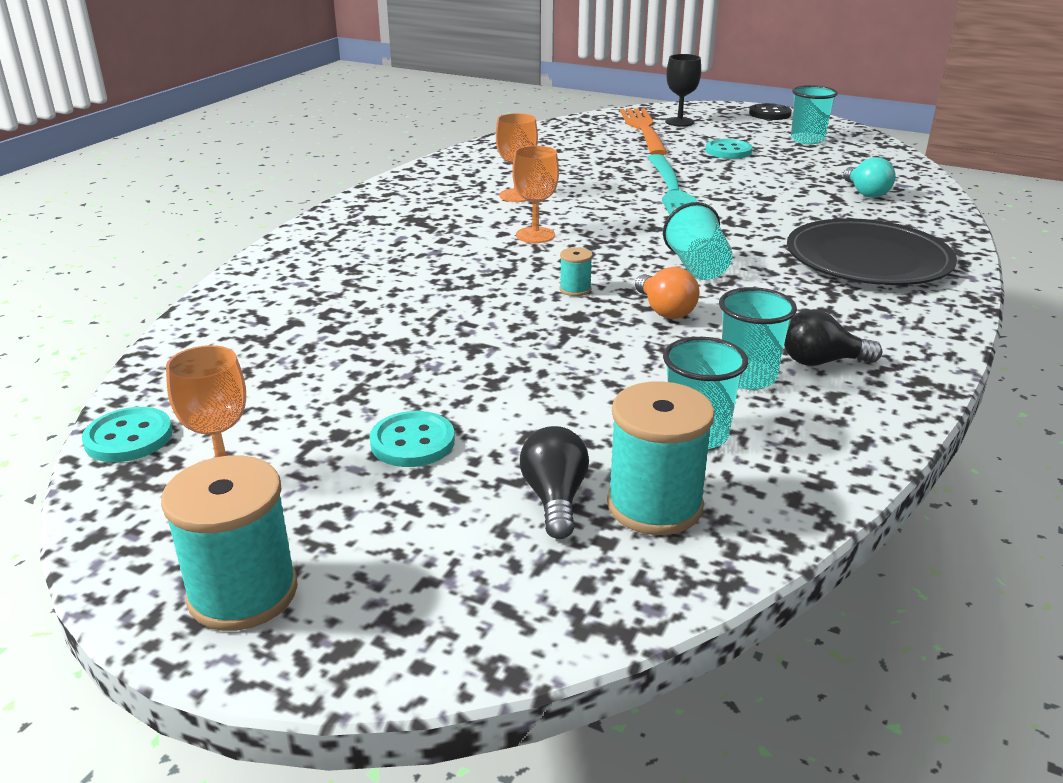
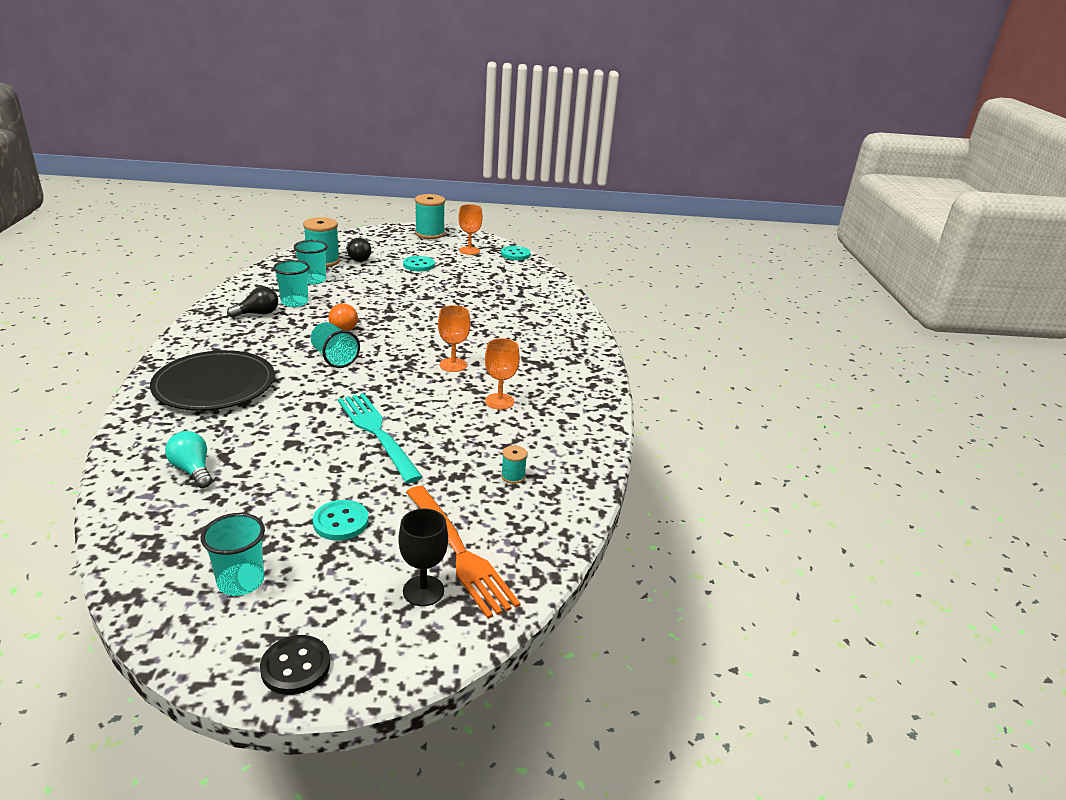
camera: 150 degrees right, 0 degrees up
(575, 289) = (400, 331): turquoise spool -> turquoise spool (513, 476)
(665, 310) = (344, 327): orange light bulb -> orange light bulb turned 135 degrees counterclockwise

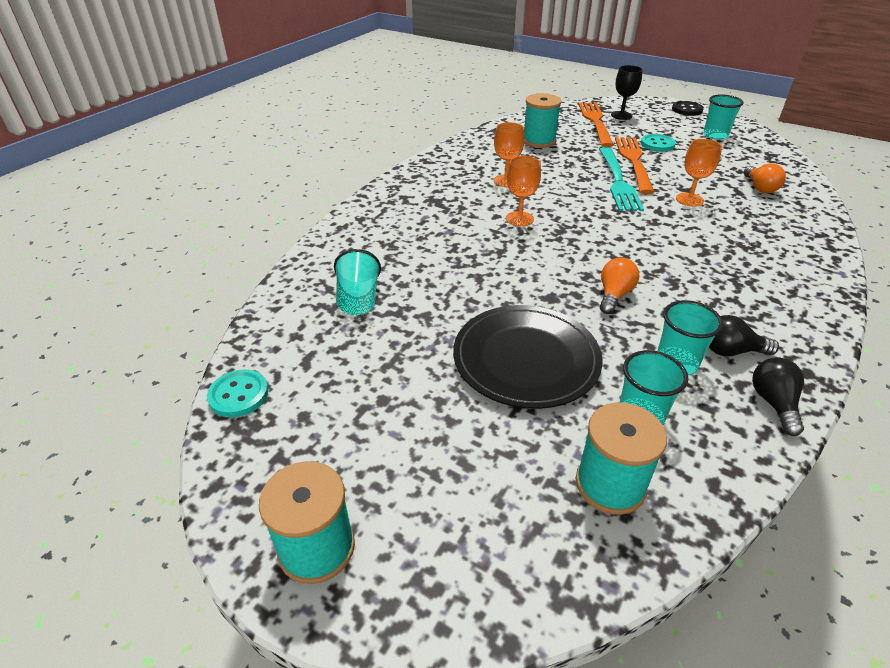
camera: 145 degrees left, 10 degrees up
(192, 470) = (760, 188): turquoise light bulb -> orange light bulb
(214, 385) = (763, 252): black plate -> black plate (526, 359)
(334, 358) = (637, 254): turquoise cup -> turquoise cup (358, 300)
(357, 258) = (537, 473): black light bulb -> black light bulb (773, 403)
(367, 472) = (633, 162): none -> orange fork
(418, 265) = (434, 411): turquoise button -> none
(469, 250) = (304, 435): orange goblet -> orange goblet (689, 199)
(513, 476) = (539, 141): turquoise spool -> turquoise spool, size x2.08

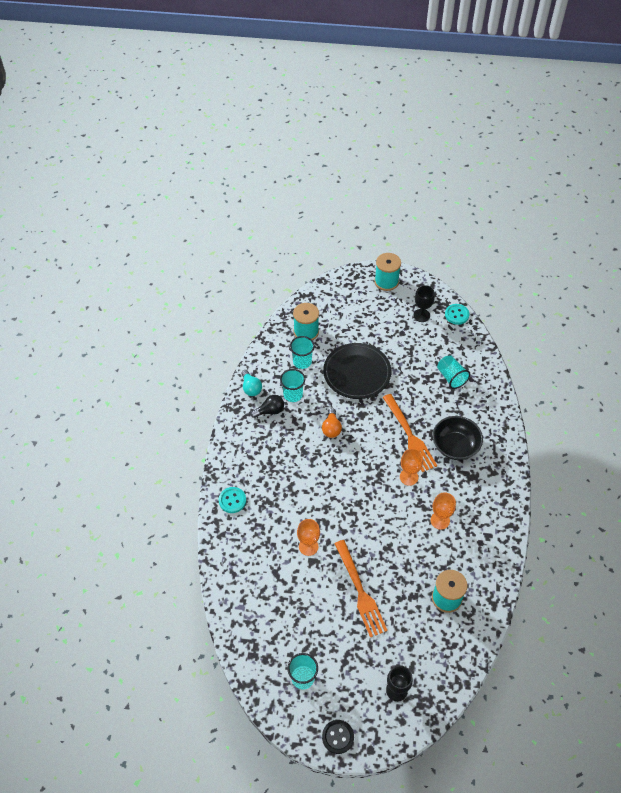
camera: 155 degrees right, 15 degrees up
(310, 421) = (421, 315): none -> black goblet
(430, 228) = (455, 446): none -> black bowl
(595, 122) = (415, 662): orange fork -> orange fork (409, 435)
(618, 181) = (363, 553): turquoise fork -> none
(657, 144) = (349, 634): turquoise button -> turquoise button (232, 500)
(760, 188) = (261, 585): orange light bulb -> none
(773, 403) = (251, 388): black light bulb -> turquoise light bulb

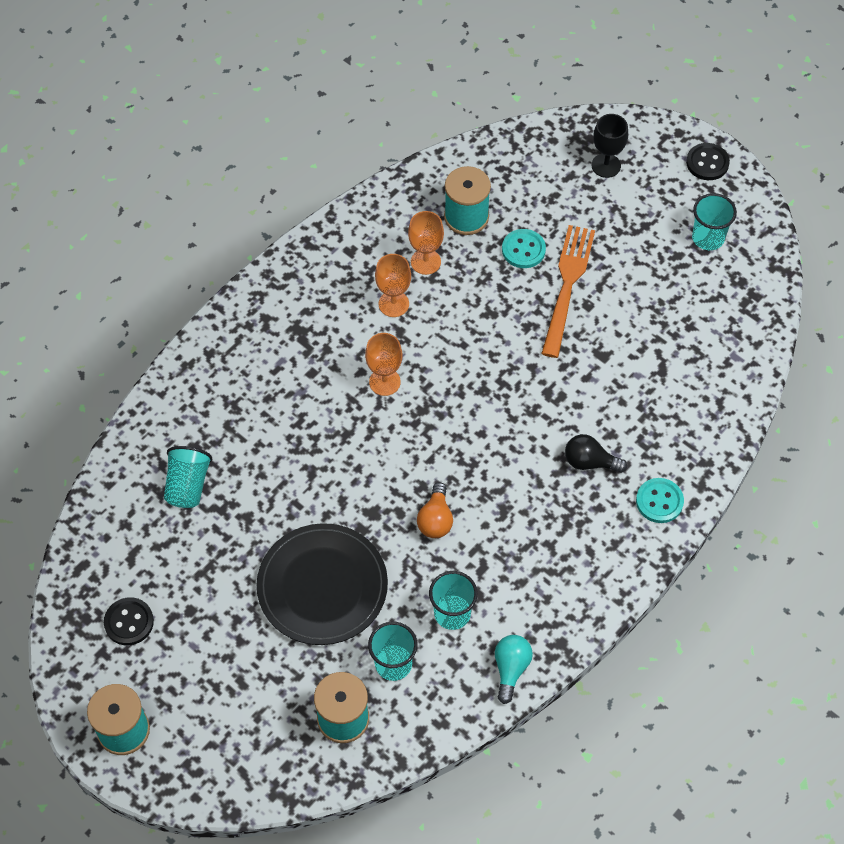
camera: 145 degrees left, 5 degrees up
(270, 411) = (508, 608): black light bulb -> black light bulb (590, 462)
(308, 546) = (594, 376): orange goblet -> orange goblet (425, 262)
(331, 428) = (435, 519): orange light bulb -> orange light bulb turned 150 degrees clockwise
(409, 435) = (330, 438): orange fork -> none
(421, 315) = (129, 622): black goblet -> black button
(455, 446) = (282, 383): black bowl -> none
(456, 315) = (73, 585): turquoise button -> turquoise button (523, 250)

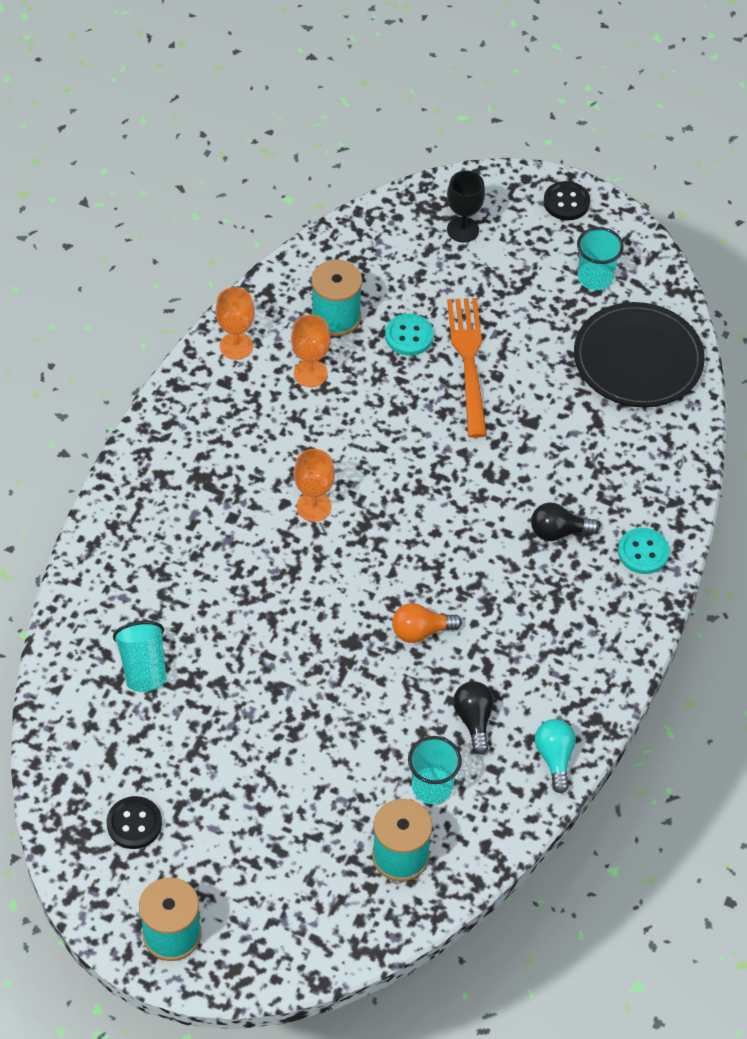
camera: 20 degrees left, 5 degrees down
(322, 586) = (328, 730): black plate -> black plate (638, 359)
(393, 304) = (293, 425): orange goblet -> orange goblet (236, 346)
(435, 519) = (421, 631): orange light bulb -> orange light bulb turned 90 degrees clockwise
(452, 613) = (474, 720): turquoise cup -> black light bulb

